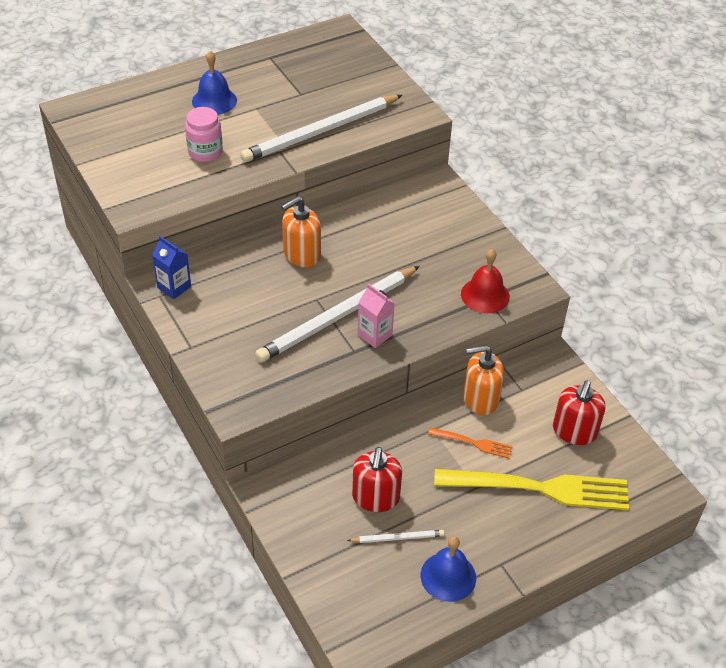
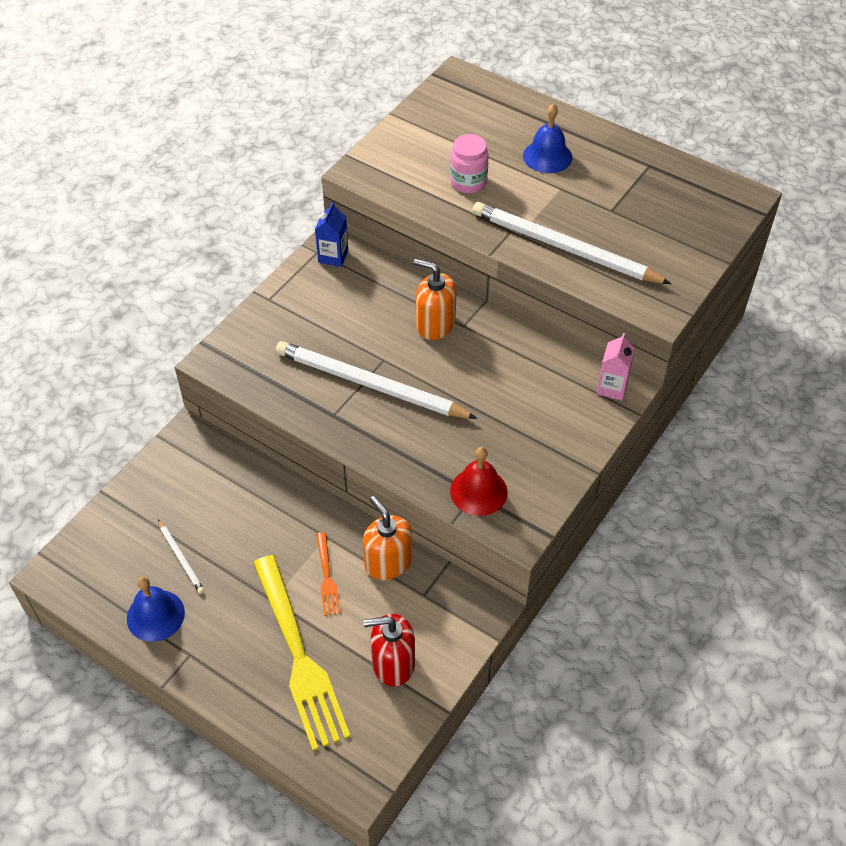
camera: 65 degrees right, 5 degrees up
(374, 335) = (364, 422): pink carton -> pink carton (612, 387)
(375, 497) = (219, 522): red soap dispenser -> none

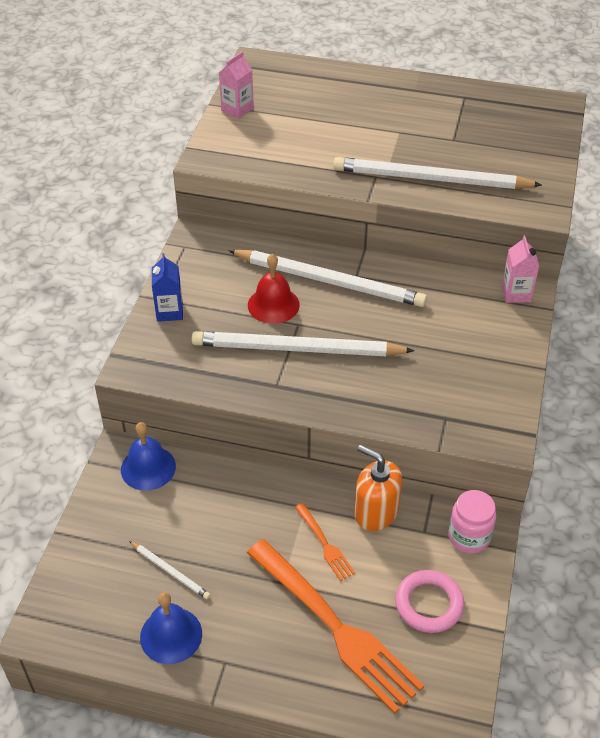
camera: 20 degrees left, 5 degrees down
(299, 656) = (335, 627): yellow fork -> orange fork
(333, 256) = (202, 246): blue carton -> blue carton (169, 311)
(393, 663) = (429, 604): red soap dispenser -> pink ring
(413, 125) = (237, 109): none -> pink carton
(435, 324) = (329, 281): orange soap dispenser -> white pencil
(468, 182) = (314, 145): pink jar -> pink jar (469, 537)
(478, 491) = (448, 415): red bell -> red bell (273, 305)
(547, 156) = (373, 109): blue bell -> blue bell (148, 468)

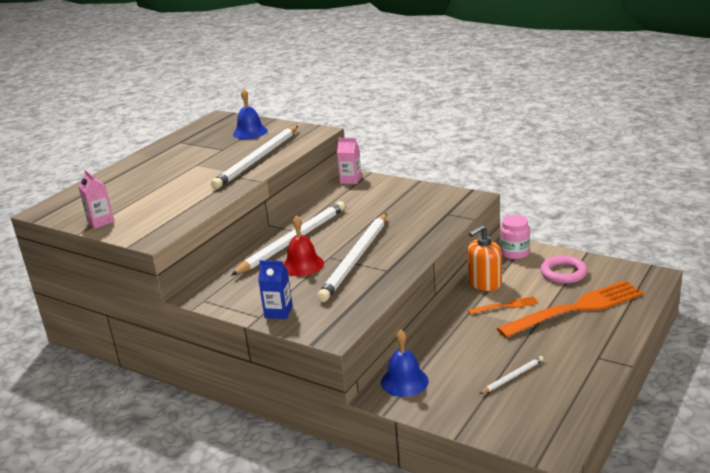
camera: 70 degrees left, 20 degrees down
(171, 635) = (571, 380): blue bell -> blue bell (250, 132)

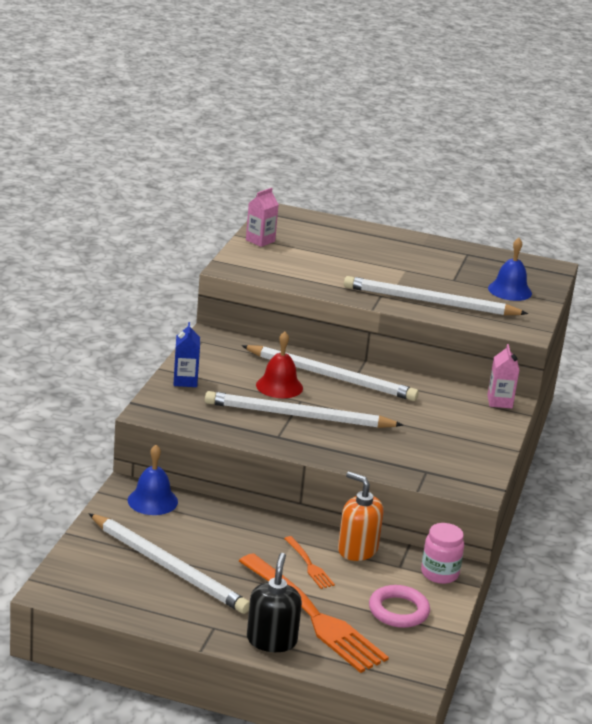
camera: 70 degrees right, 0 degrees up
(512, 376) = (169, 567): white pencil -> white pencil, size x2.29
(611, 330) = (271, 640): none -> black soap dispenser

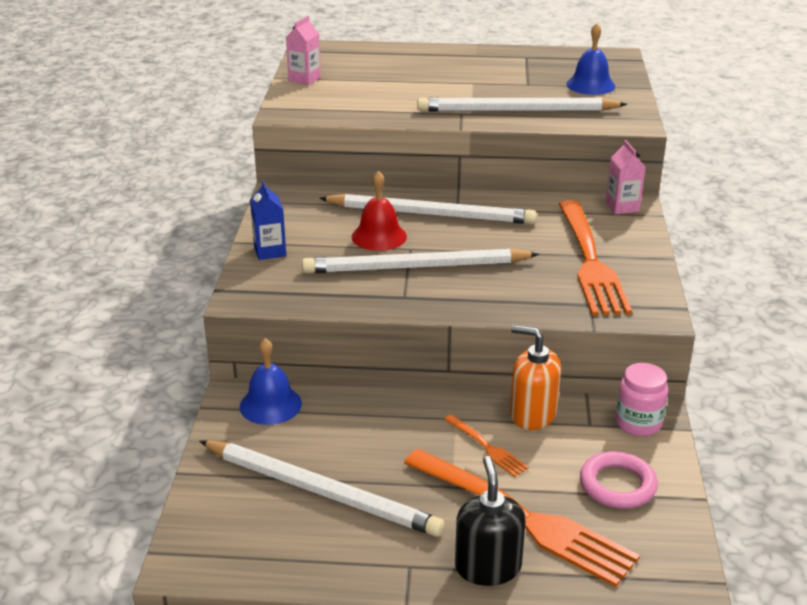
camera: 10 degrees left, 5 degrees up
(446, 439) = (590, 261): none -> orange fork

